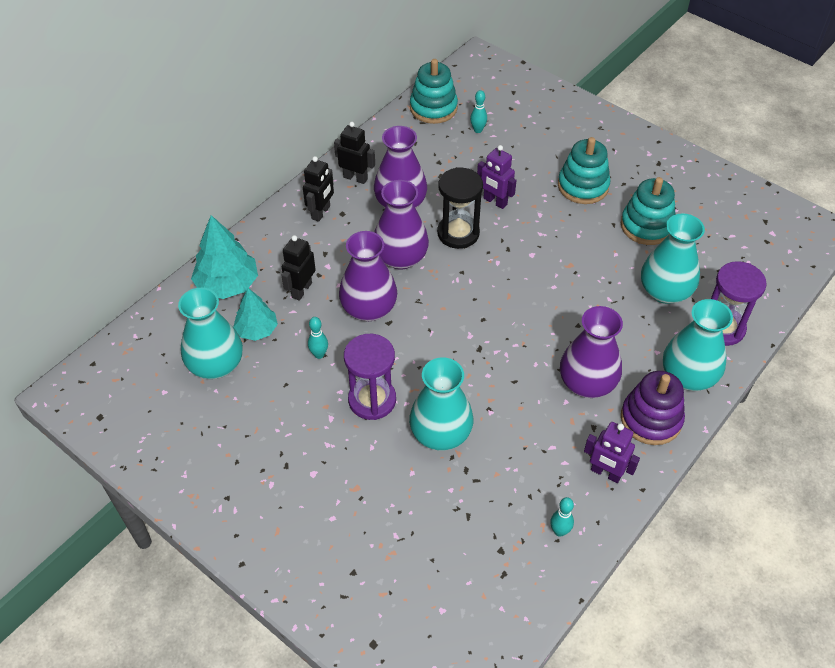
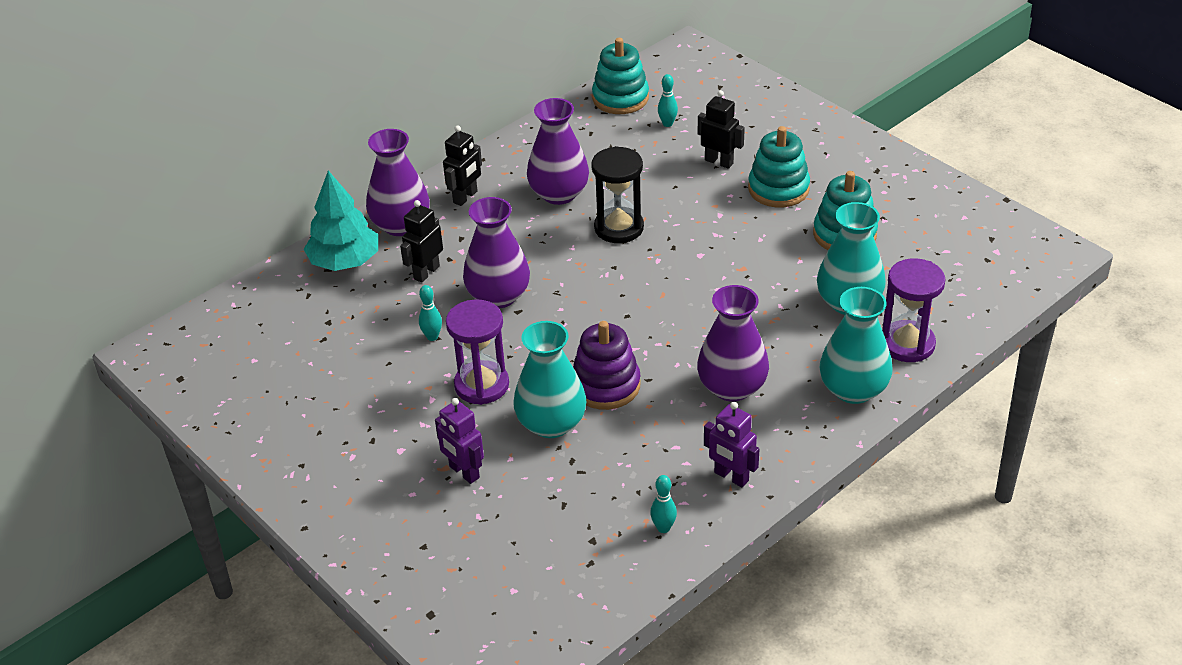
camera: 10 degrees right, 10 degrees down
(216, 365) = (316, 338): turquoise vase -> none
(257, 330) = (368, 308): turquoise tree -> none
(355, 178) = (513, 165): black robot -> black robot (719, 162)
(401, 258) = (546, 248): purple vase -> purple vase (401, 225)
(495, 201) = (670, 198): purple robot -> purple robot (464, 472)
(651, 419) = (798, 428): purple stacking toy -> purple stacking toy (605, 385)

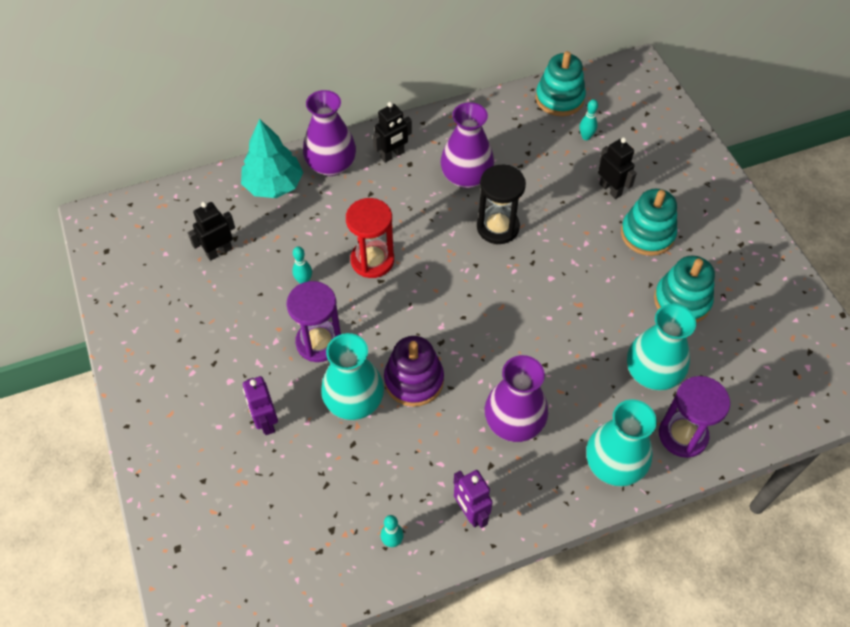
camera: 20 degrees right, 15 degrees up
(426, 272) = (328, 217): black robot -> black robot (219, 251)
(498, 296) = (372, 260): purple vase -> red hourglass

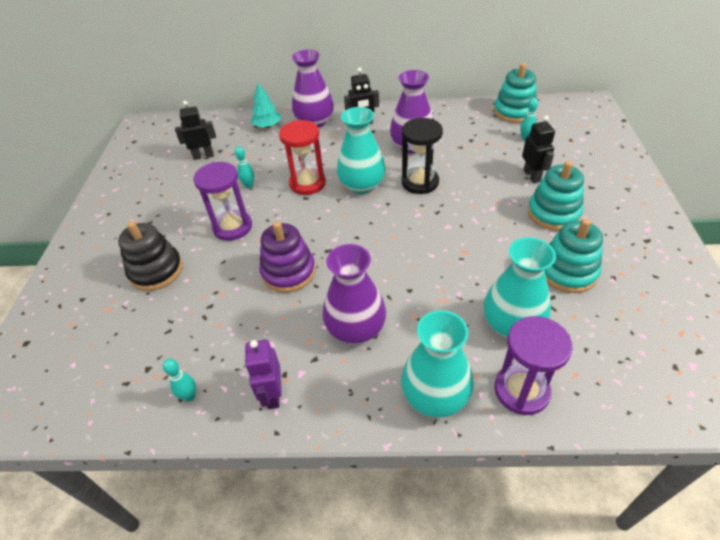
camera: 25 degrees right, 10 degrees down
(266, 422) = (156, 271): purple robot -> black stacking toy
(273, 185) = (267, 126): turquoise tree -> turquoise tree, size x0.64
(354, 401) = (231, 274): turquoise vase -> turquoise vase (362, 185)

